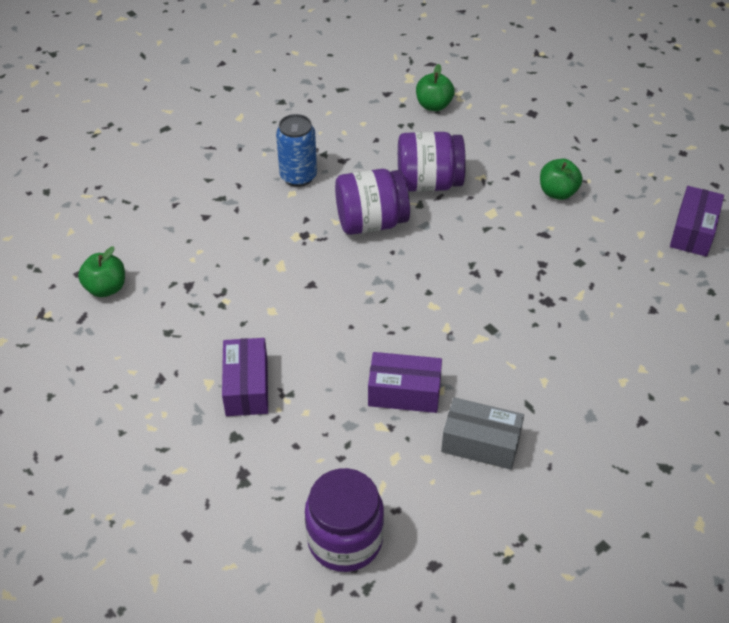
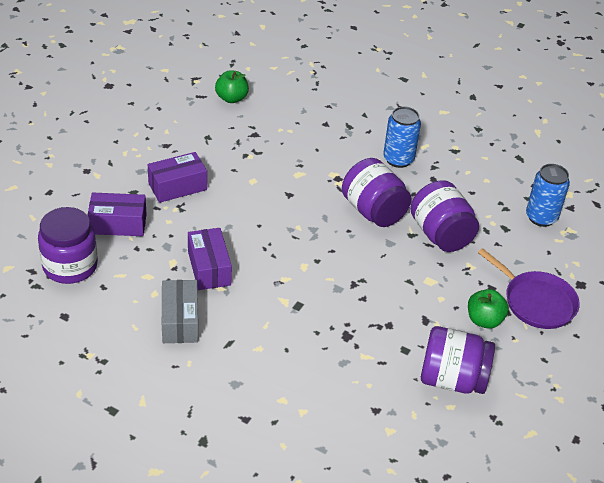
camera: 65 degrees right, 5 degrees down
(433, 105) = (541, 217): green apple -> blue can
(545, 149) = (536, 302): none -> purple pan
(627, 241) = (452, 379): none -> purple jar
(693, 231) = (495, 428): purple box -> purple box (118, 224)

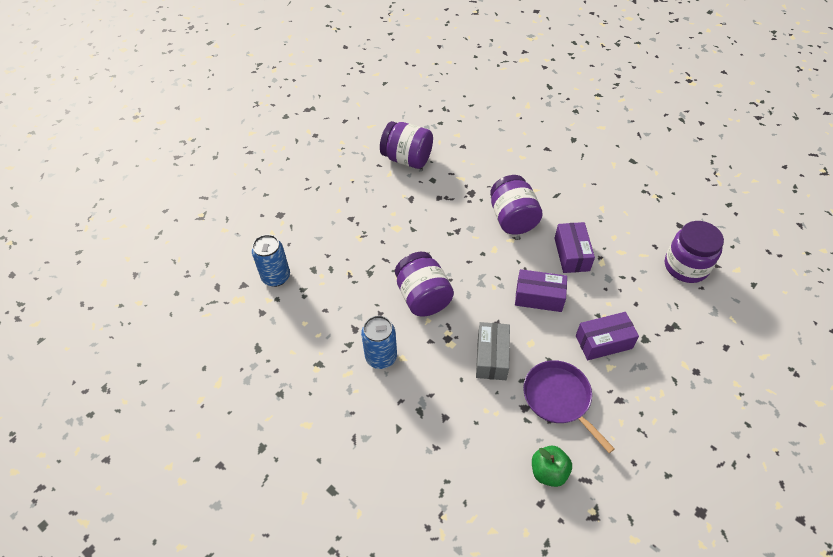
camera: 165 degrees left, 10 degrees up
(118, 224) = (653, 304): purple box -> purple box (539, 297)
(180, 321) = (592, 214): grey box -> grey box (492, 357)
(440, 234) = (372, 268): purple jar -> purple jar (512, 219)
(484, 320) = (368, 194): green apple -> none
(536, 302) = (322, 204): purple pan -> purple pan (559, 398)

